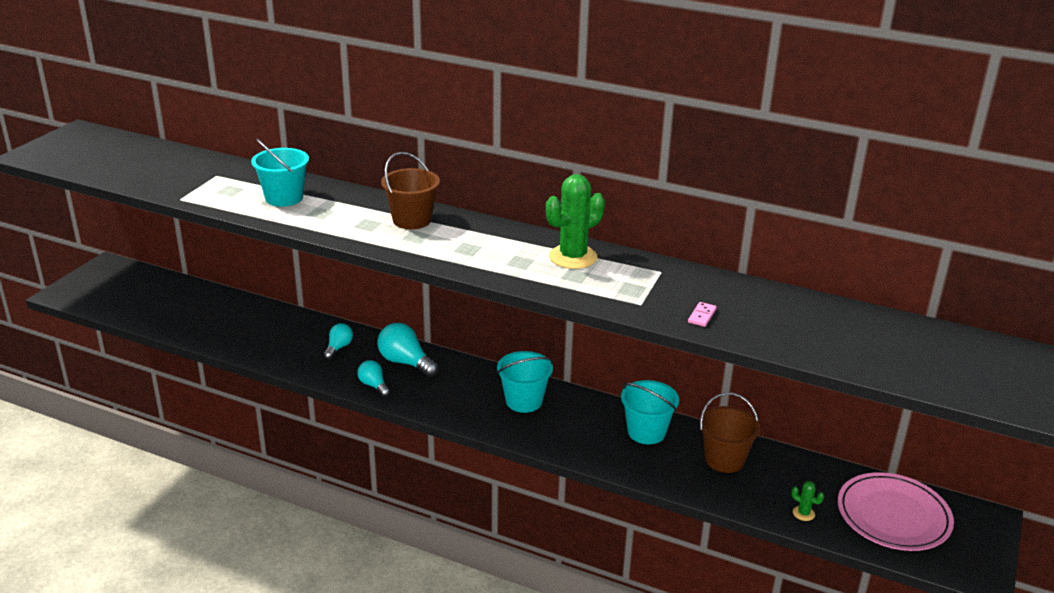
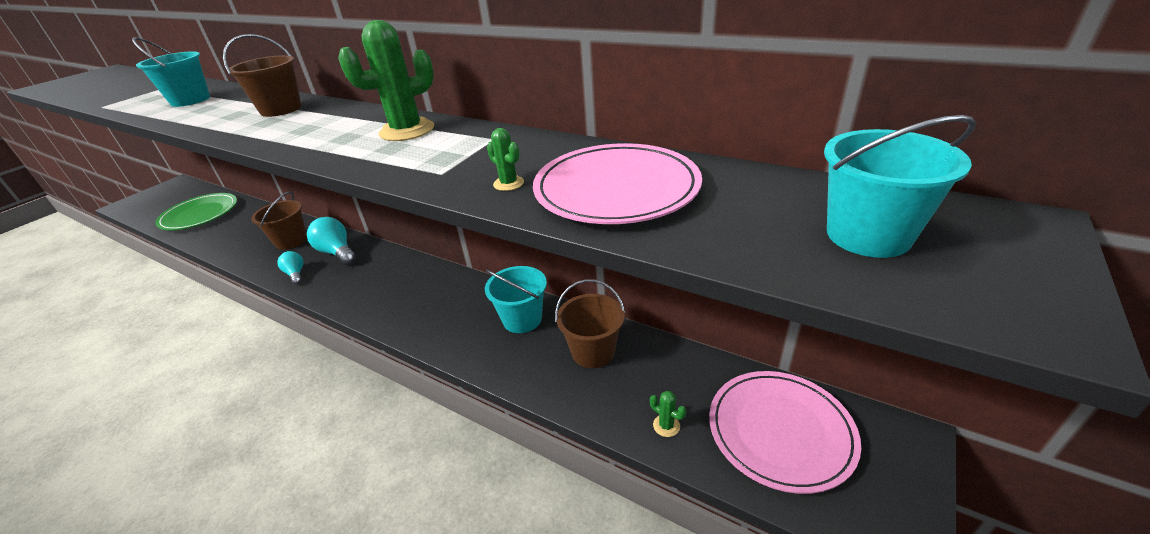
camera: 10 degrees right, 5 degrees up
(187, 311) = (200, 214): none -> green plate
(338, 348) = (291, 241): turquoise light bulb -> brown bucket
(524, 401) = (419, 287): turquoise bucket -> turquoise bucket (868, 235)
(702, 316) = (508, 183): pink domino -> green cactus
(785, 323) = (616, 189): none -> pink plate

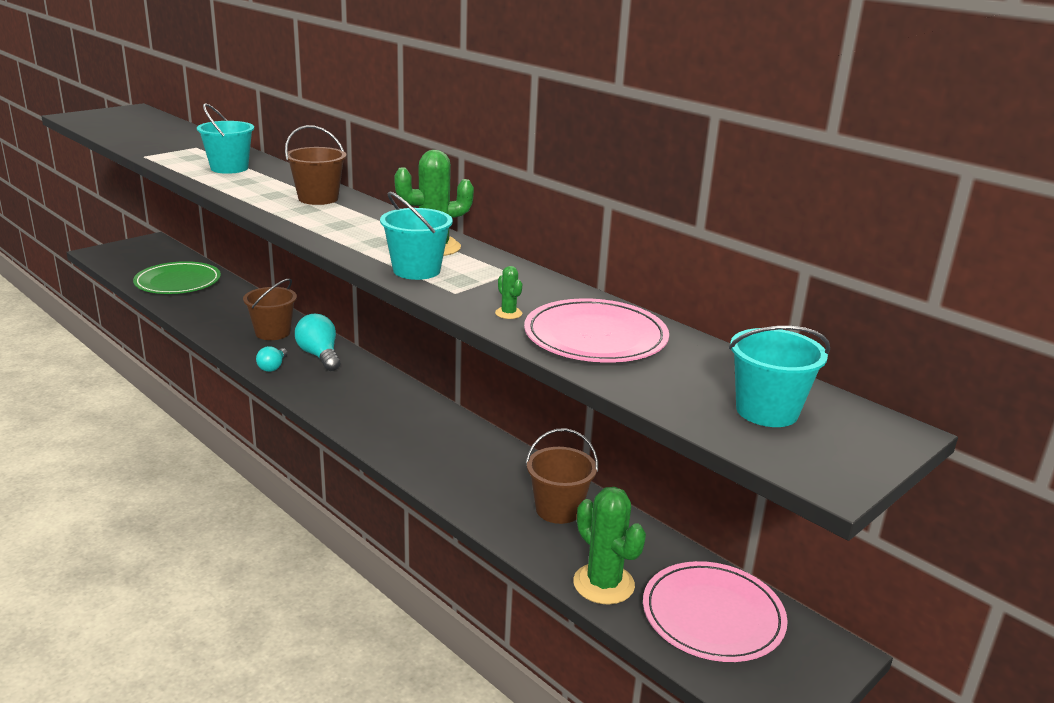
camera: 10 degrees right, 10 degrees down
(296, 274) = (273, 367): turquoise light bulb -> turquoise light bulb turned 150 degrees counterclockwise
(522, 319) = (497, 464): turquoise bucket -> turquoise bucket (416, 270)
(666, 425) = (603, 584): green cactus -> green cactus, size x2.27

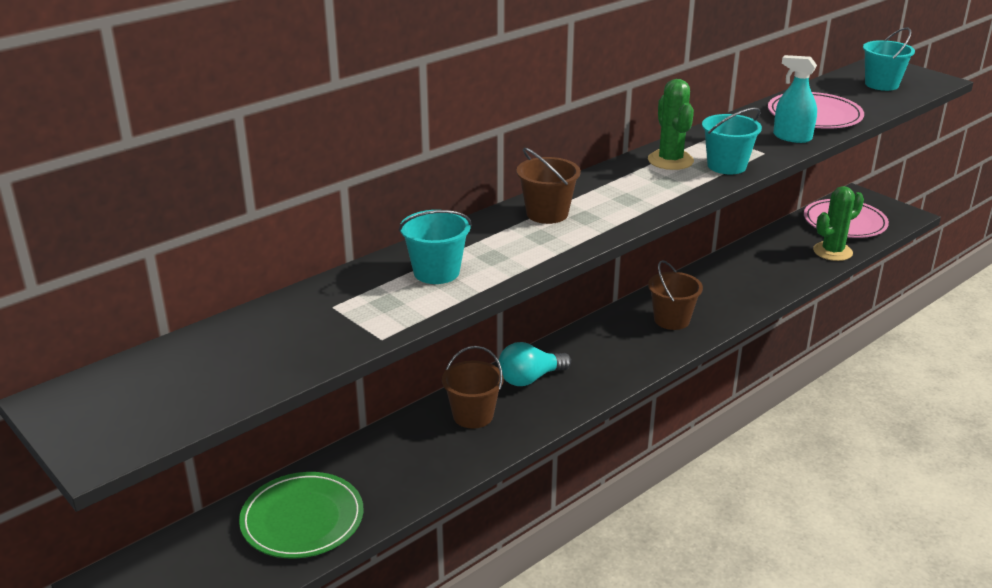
camera: 85 degrees left, 5 degrees up
(273, 367) = (559, 406): turquoise light bulb -> none
(508, 313) = (792, 137): green cactus -> turquoise spray bottle
(558, 509) = (759, 262): brown bucket -> brown bucket (671, 320)

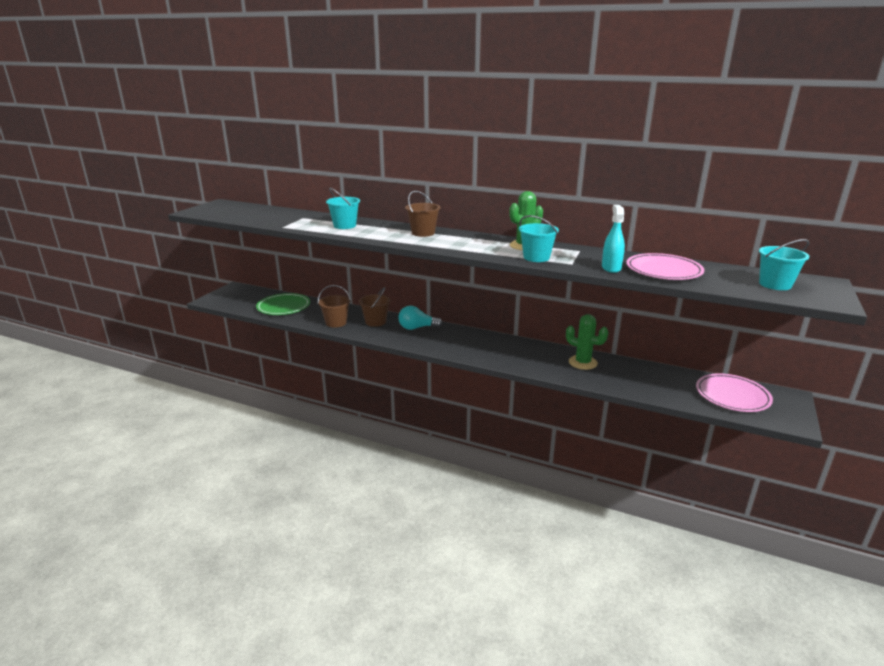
camera: 65 degrees right, 5 degrees down
(530, 379) = (417, 328): turquoise light bulb -> turquoise light bulb turned 45 degrees counterclockwise
(671, 320) = (512, 353): brown bucket -> brown bucket (336, 323)
(832, 251) = (676, 395): green cactus -> green cactus (582, 362)

